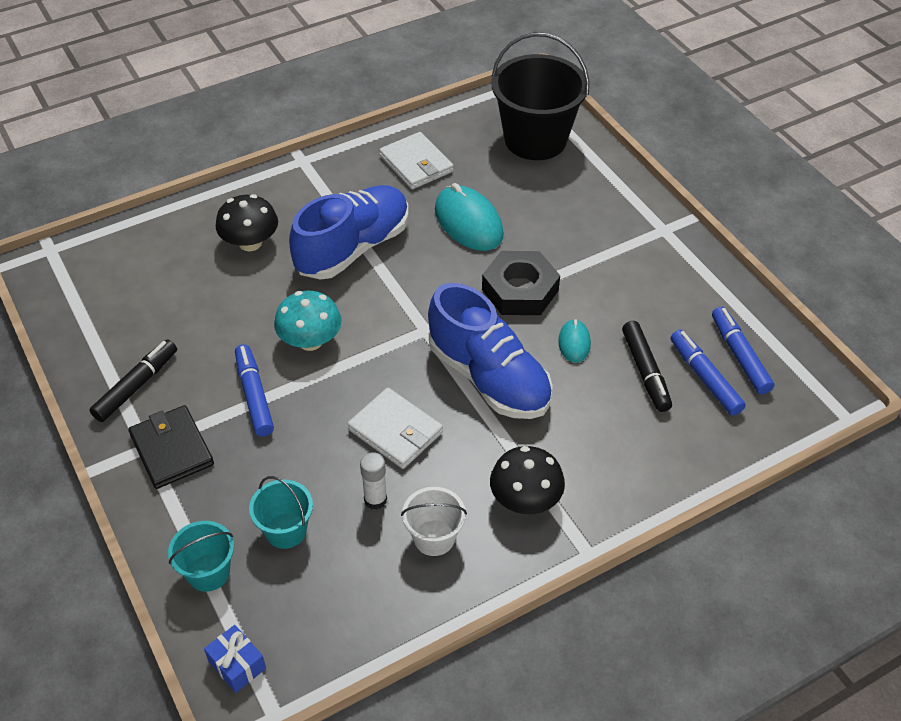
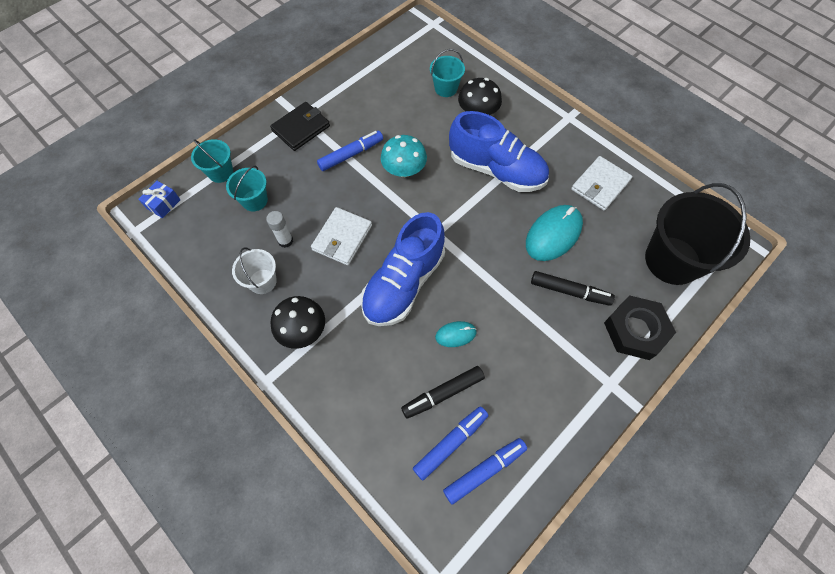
camera: 75 degrees right, 15 degrees up
(136, 386) = (343, 97): black marker -> black marker (569, 291)
(187, 265) = (446, 88): none -> turquoise bucket
(520, 290) = (496, 285): black nut -> black nut (635, 330)

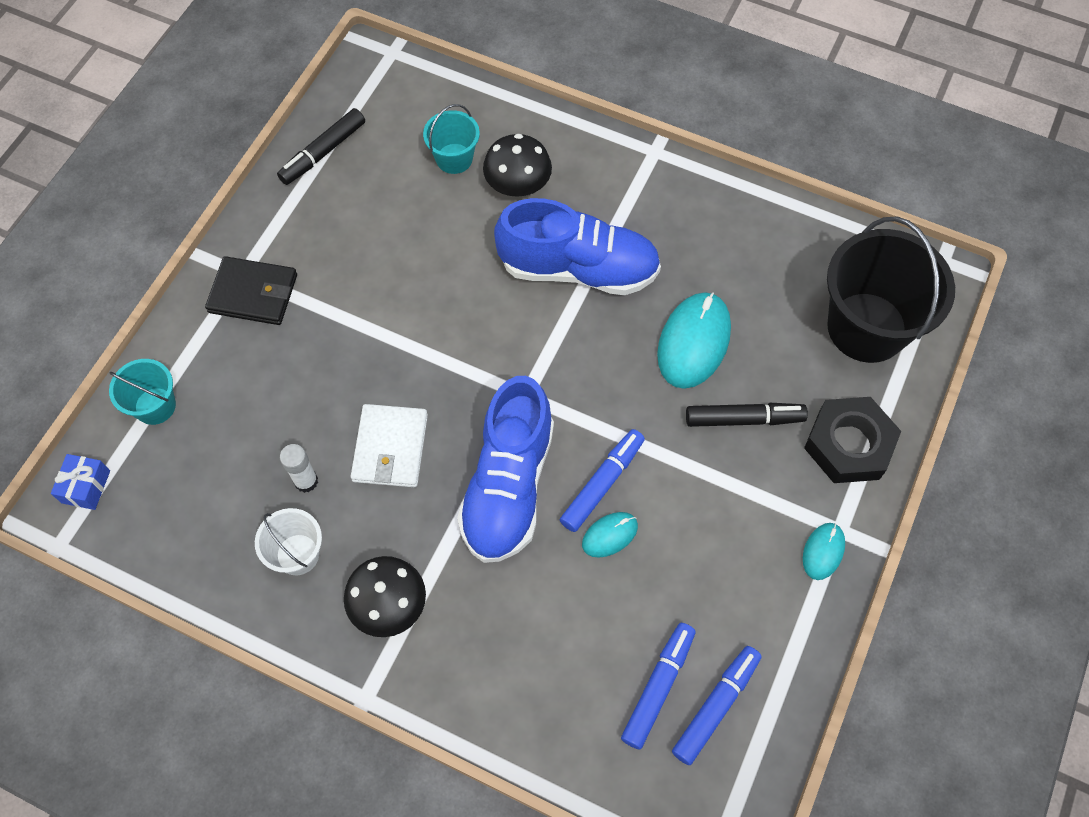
camera: 20 degrees left, 0 degrees up
(254, 200) = (230, 433): turquoise bucket -> none
(301, 128) = (253, 293): black wallet -> black wallet turned 75 degrees clockwise
(351, 154) = (350, 312): blue marker -> blue marker (602, 483)
(404, 170) = (441, 312): turquoise mushroom -> none
(442, 393) = (622, 624): black marker -> black marker (323, 152)
(594, 394) = (823, 551): none -> turquoise mouse
(600, 185) = (734, 245): white wallet -> none

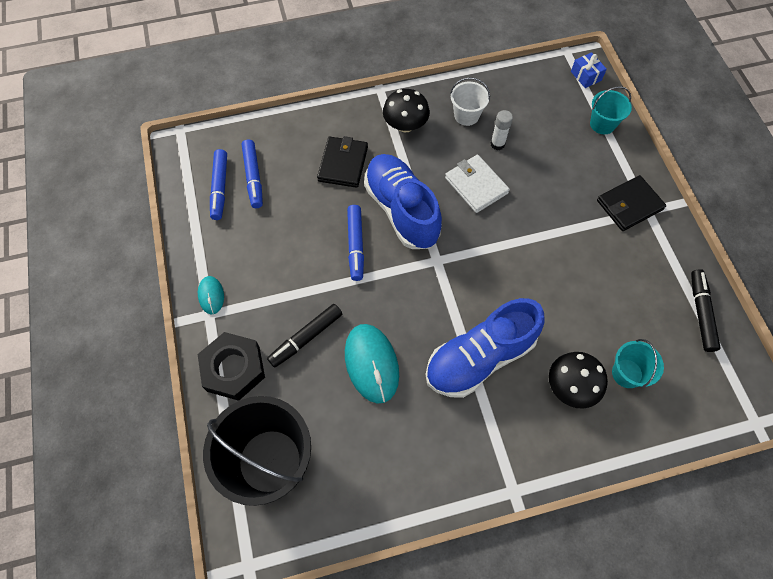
camera: 140 degrees right, 0 degrees up
(523, 611) = (343, 164): none -> black wallet
(609, 535) = (330, 224): turquoise mouse -> none

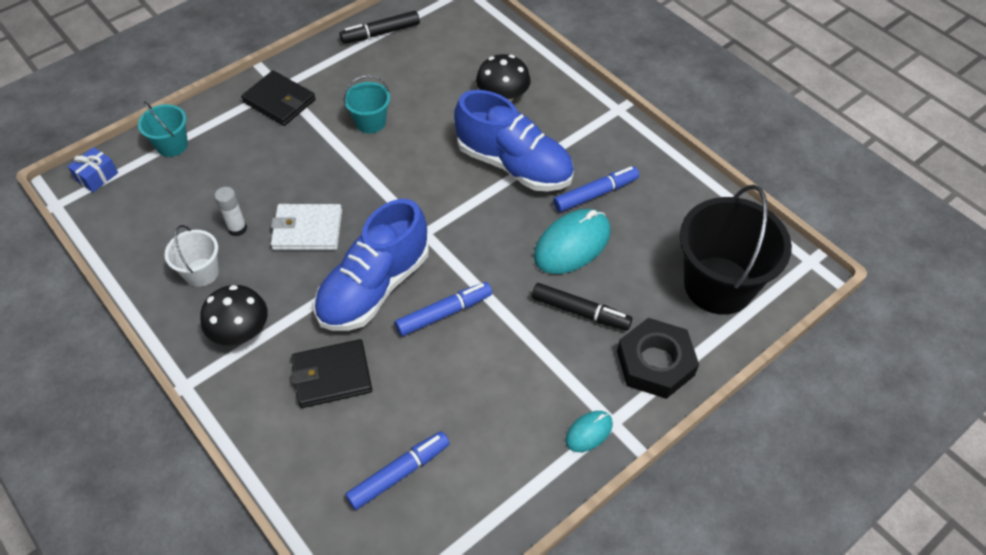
camera: 115 degrees left, 10 degrees down
(220, 188) = (435, 508): blue marker -> blue marker (595, 194)
(476, 185) = (307, 230): white wallet -> white wallet turned 60 degrees clockwise
(627, 373) = (468, 66): turquoise bucket -> turquoise bucket (370, 122)

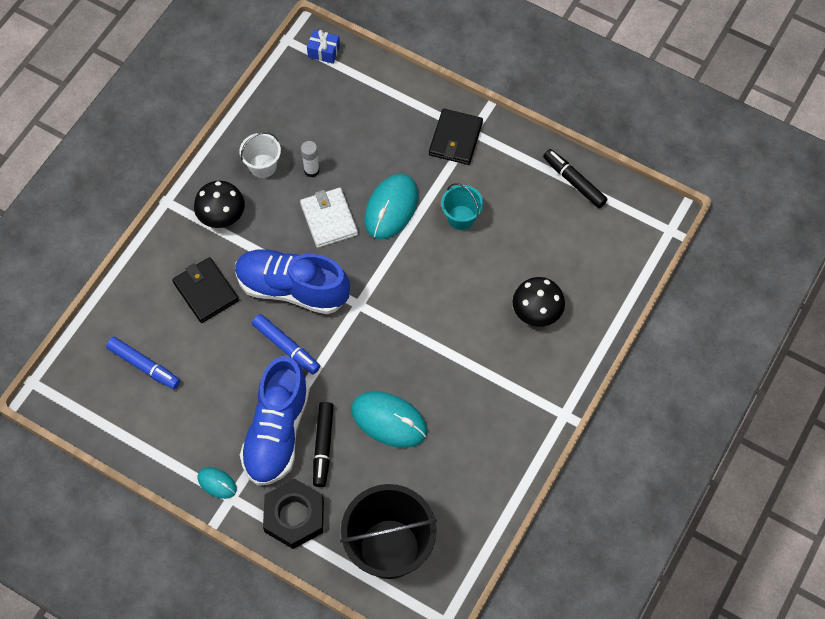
camera: 70 degrees right, 10 degrees up
(172, 145) = (375, 85): turquoise bucket -> none
(326, 173) = (391, 208): none -> turquoise mouse
(514, 165) = (459, 347): blue shoe -> blue shoe (277, 432)
(595, 194) = (452, 423): blue marker -> none

